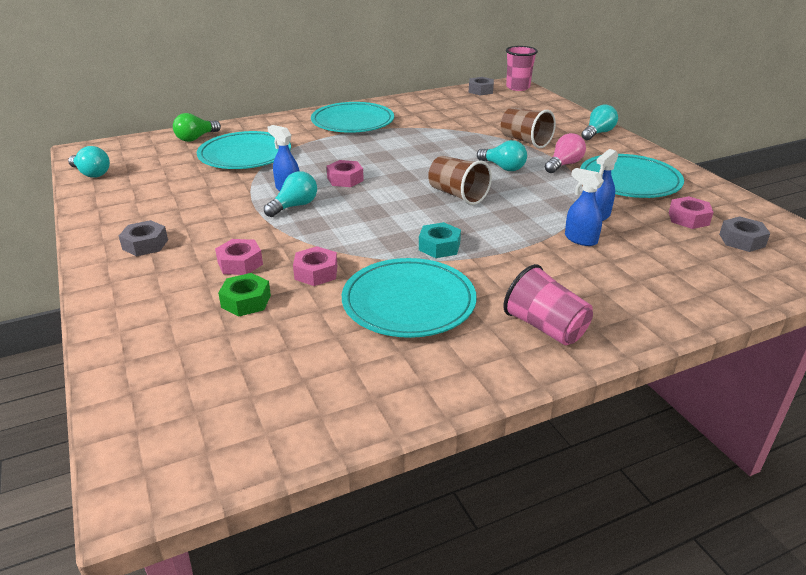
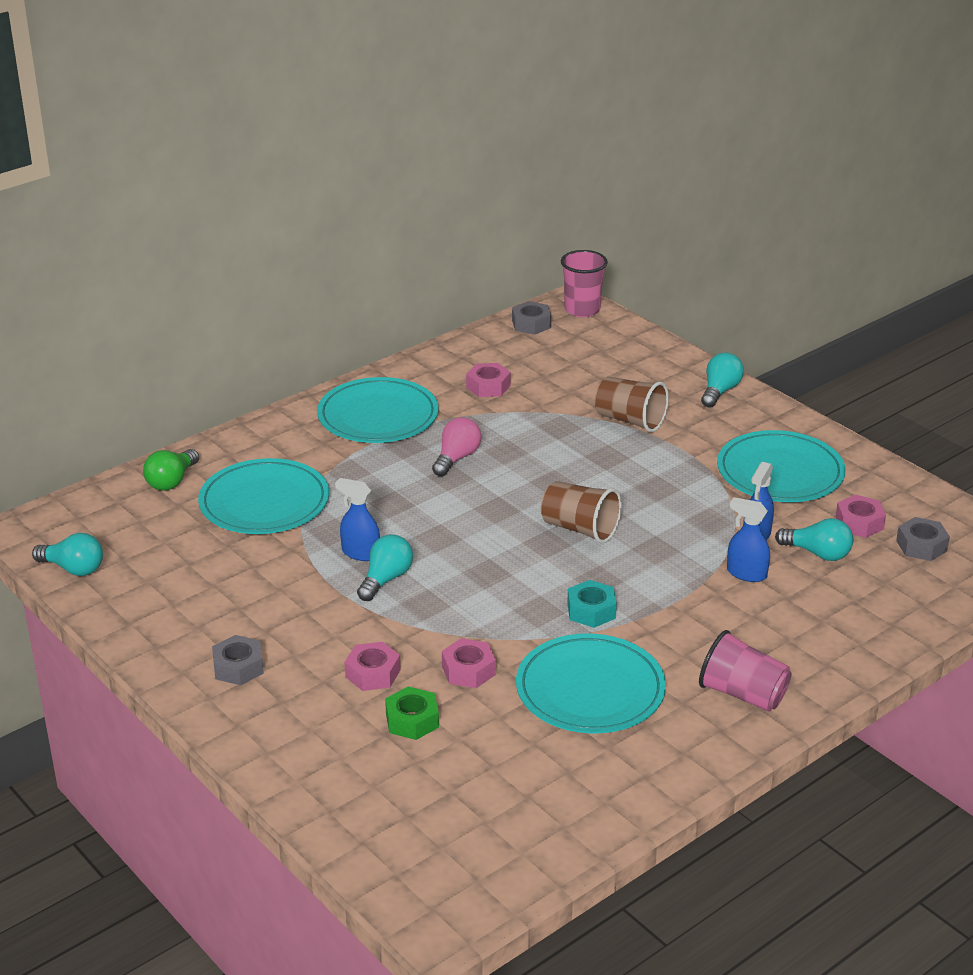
camera: 15 degrees left, 0 degrees up
(345, 179) = (425, 525): pink nut -> pink nut (488, 386)
(503, 167) = (618, 473): turquoise light bulb -> turquoise light bulb (817, 553)
(564, 164) = (693, 457): pink light bulb -> pink light bulb (456, 458)

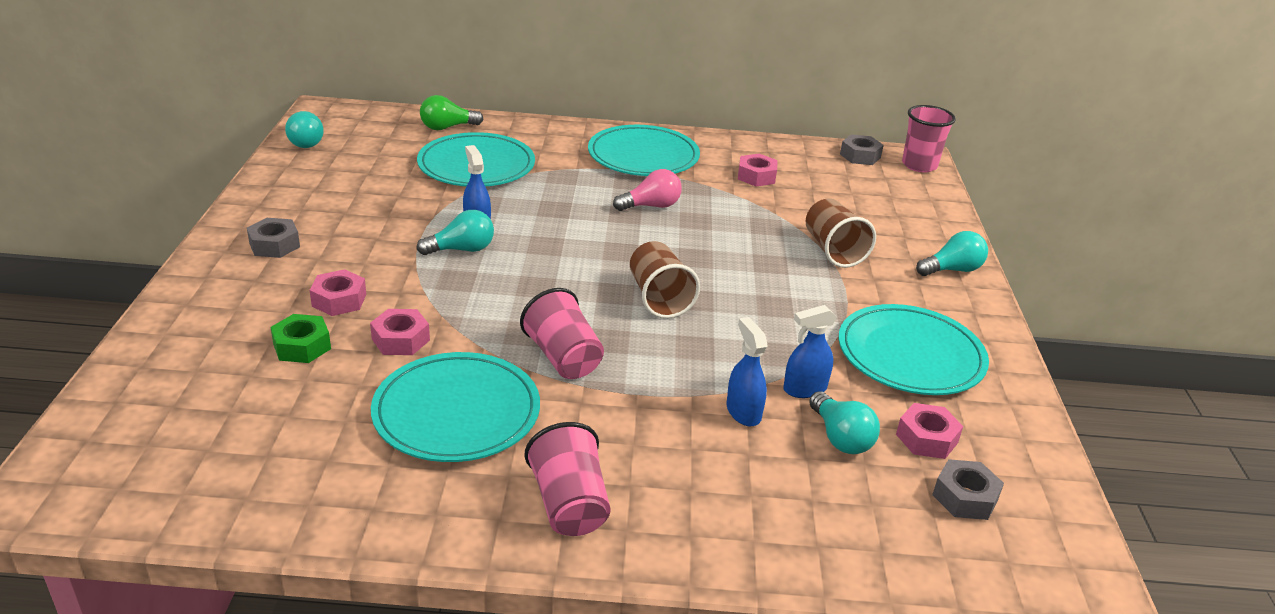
camera: 40 degrees right, 0 degrees up
(591, 611) = (563, 358): turquoise nut -> pink cup

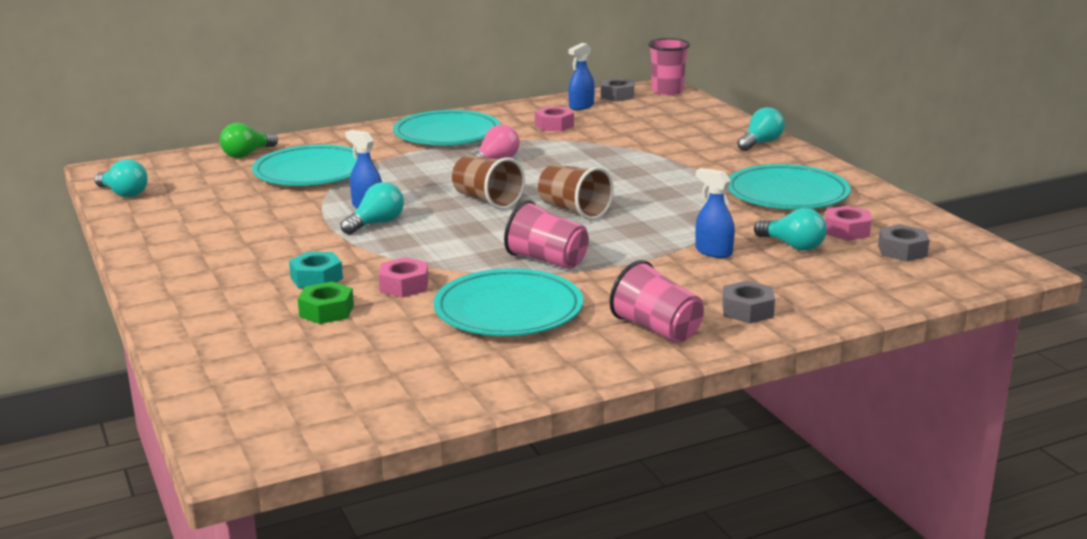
camera: 25 degrees left, 10 degrees down
(274, 245) = (204, 262): grey nut -> grey nut (747, 310)
(339, 300) = (316, 278): pink nut -> turquoise nut
(804, 389) = (739, 229): blue spray bottle -> blue spray bottle (581, 106)
(833, 250) = (666, 153): brown cup -> brown cup (487, 200)

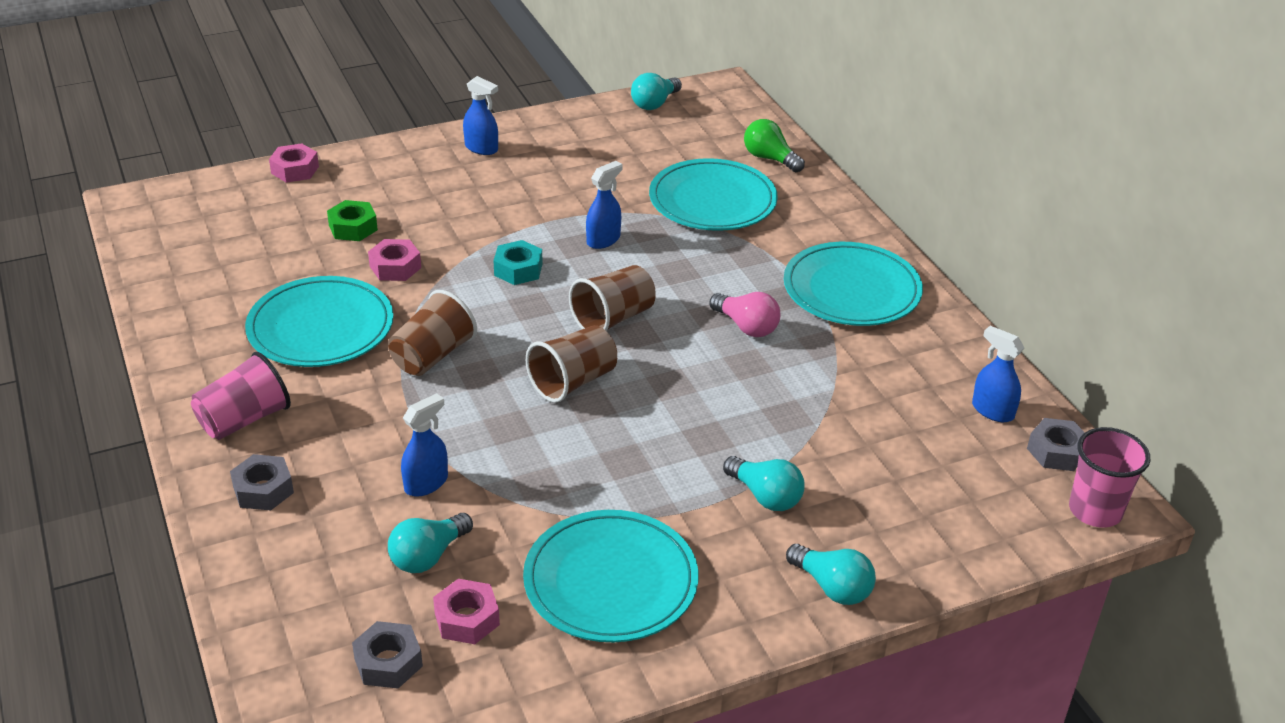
camera: 90 degrees right, 15 degrees up
(180, 262) = (481, 148): none -> blue spray bottle
(316, 278) = (426, 219): turquoise nut -> turquoise nut (518, 269)
(376, 224) = (554, 247): turquoise light bulb -> turquoise light bulb (765, 496)
(547, 260) = (432, 356): pink cup -> brown cup
(554, 125) = (898, 380): pink nut -> pink nut (295, 170)

